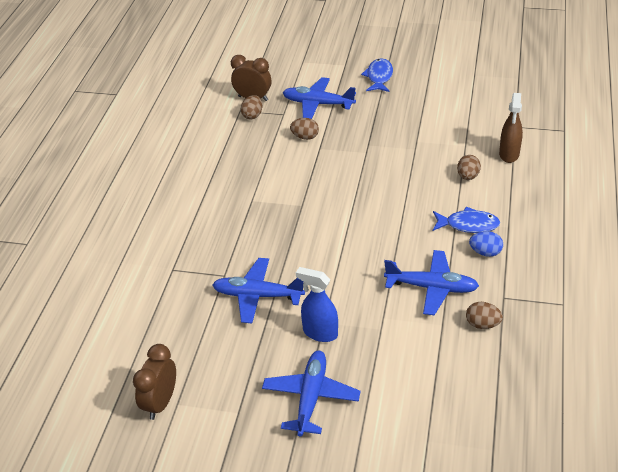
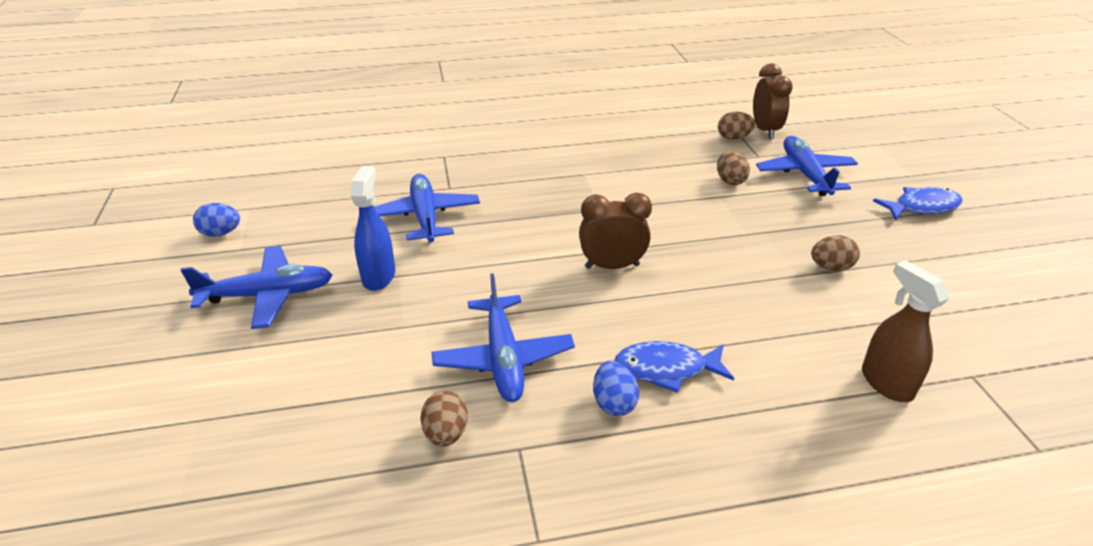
camera: 65 degrees right, 5 degrees down
(160, 403) = (249, 198): brown clock -> brown clock (612, 266)
(207, 424) = (221, 233): none -> blue egg
(467, 176) = (782, 344): brown egg -> brown egg (831, 267)
(468, 225) = (666, 369): blue fish -> blue fish turned 105 degrees clockwise
(509, 154) = (886, 383): brown spray bottle -> brown spray bottle turned 75 degrees clockwise

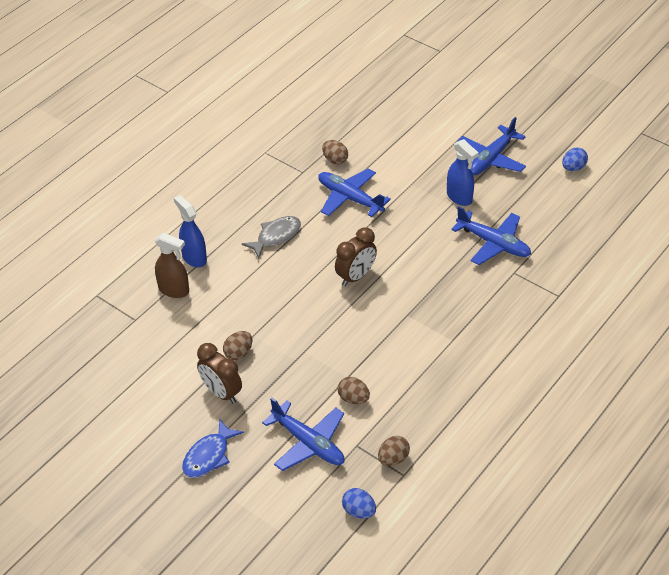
camera: 140 degrees right, 10 degrees up
(614, 403) = (284, 209): blue egg -> blue egg (359, 511)
(666, 369) = (276, 236): blue fish -> grey fish
(765, 130) = (378, 488): brown clock -> brown clock (221, 392)
(824, 413) = (194, 258): none -> blue spray bottle

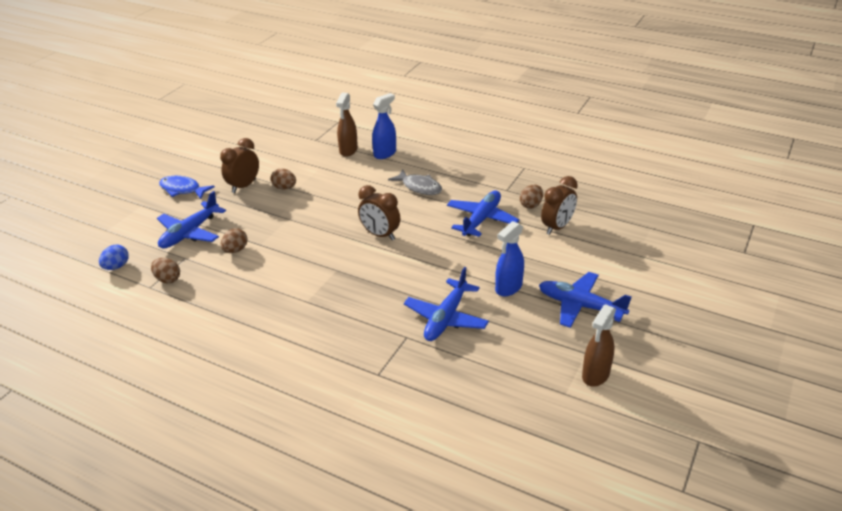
camera: 80 degrees right, 10 degrees down
(376, 149) = (557, 227): none -> brown clock
(573, 168) = (595, 375): blue egg -> brown spray bottle

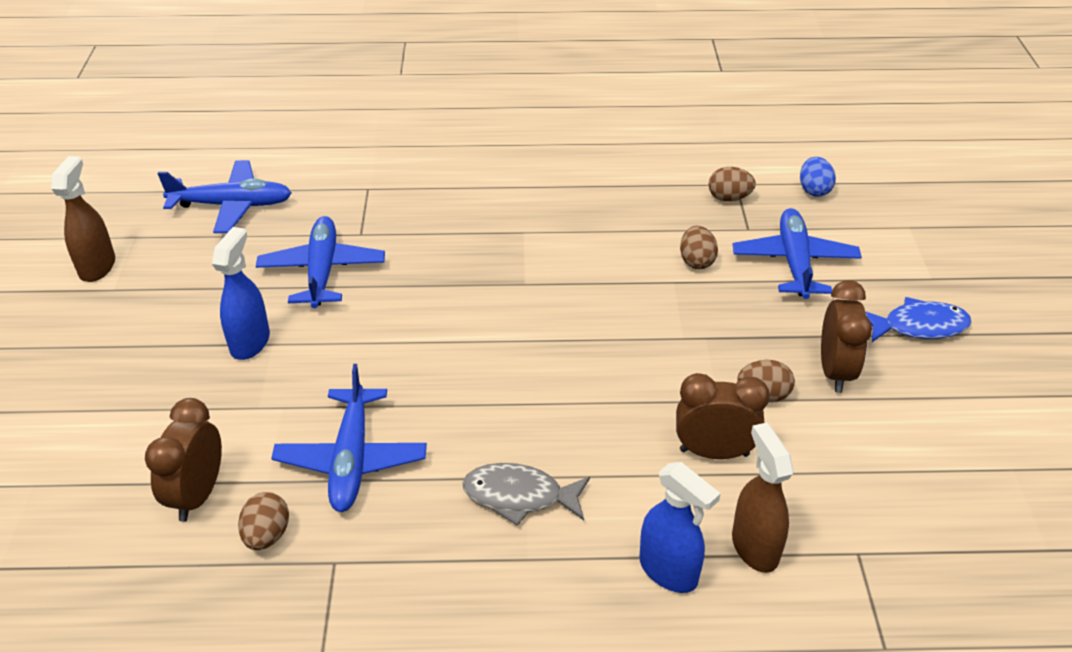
camera: 150 degrees right, 5 degrees up
(380, 235) = (509, 362): brown clock -> brown clock (714, 452)
(385, 153) = (668, 571): blue spray bottle -> blue spray bottle turned 60 degrees counterclockwise
(580, 306) = (130, 351): blue plane -> blue plane (232, 205)

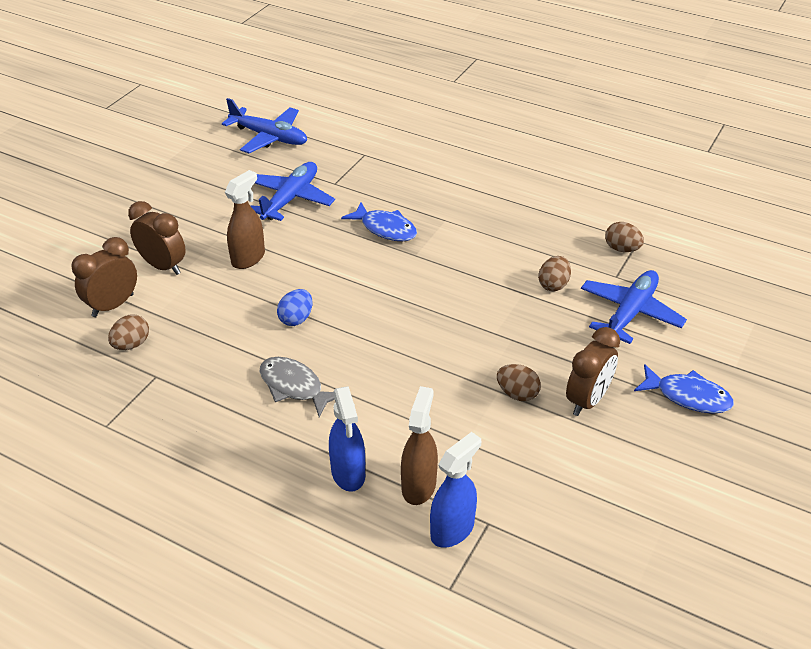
camera: 30 degrees right, 0 degrees up
(97, 267) = (162, 149): brown spray bottle -> brown spray bottle (248, 258)
(250, 342) = (212, 228): blue spray bottle -> blue spray bottle (452, 529)
(352, 459) = (213, 322): blue plane -> none
(465, 266) = (385, 229): none -> blue fish
(714, 452) = (446, 415): brown clock -> brown clock (163, 266)
(814, 190) = (698, 267): blue egg -> blue egg (296, 319)

